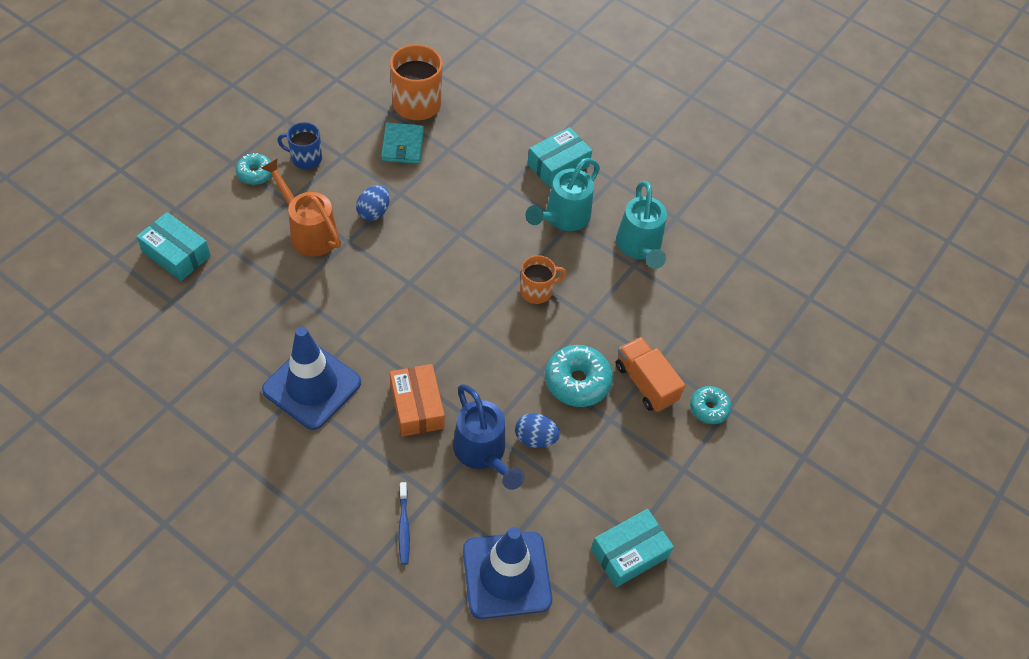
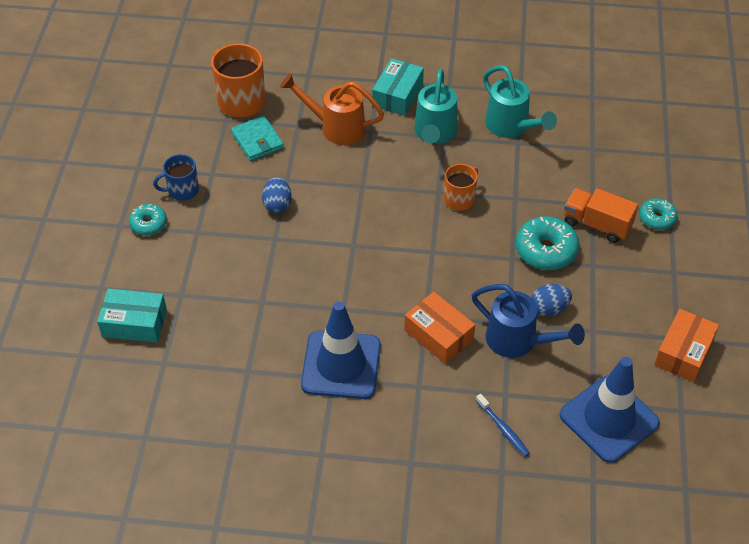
camera: 25 degrees left, 5 degrees down
(309, 232) = (236, 247): orange watering can -> orange watering can (336, 127)
(629, 553) = (683, 352): turquoise box -> orange box

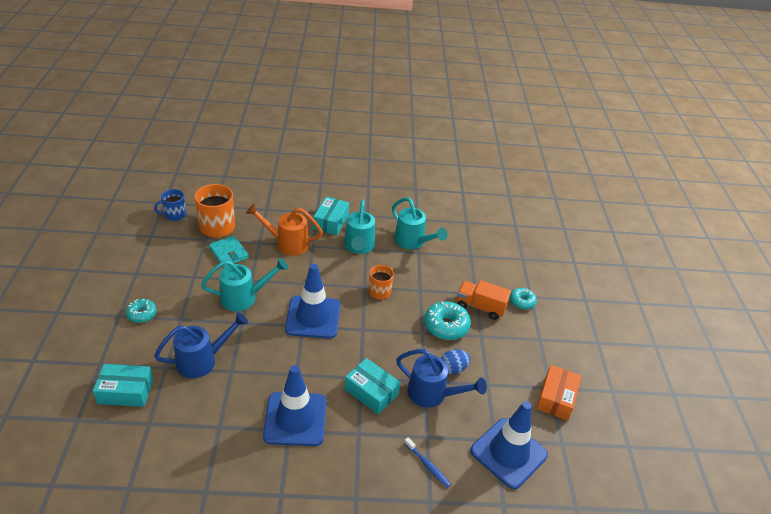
camera: 10 degrees left, 10 degrees down
(182, 190) = (170, 289): blue mug -> blue mug (174, 215)
(225, 287) = (202, 360): none -> blue watering can
(277, 204) = (244, 298): blue egg -> turquoise watering can
(368, 233) = (313, 317): none -> blue traffic cone
(438, 335) = (371, 392): orange box -> turquoise box

